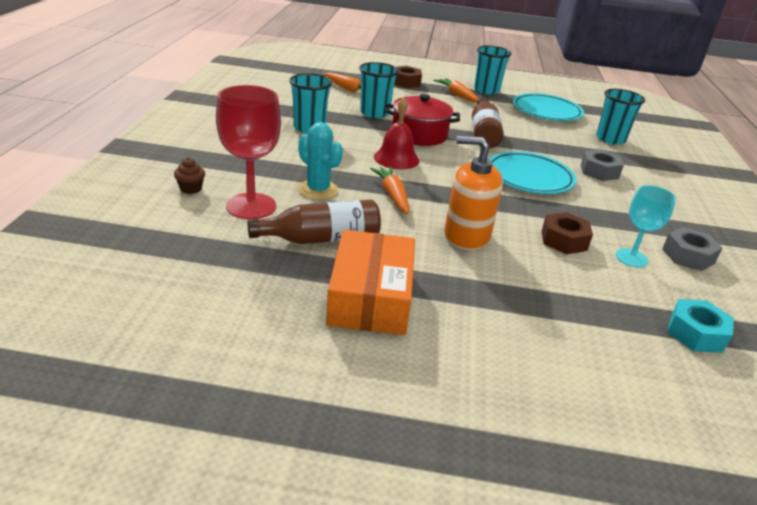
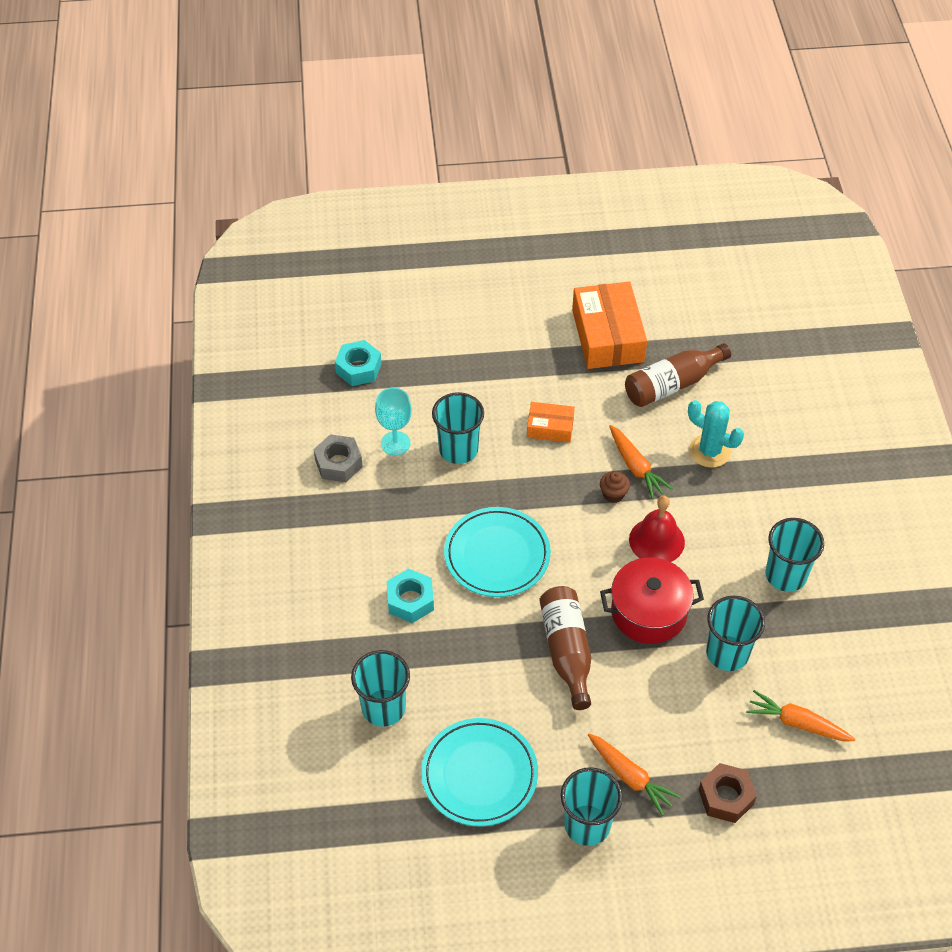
camera: 170 degrees right, 20 degrees up
(191, 189) = (821, 414): brown cupcake -> brown cupcake (613, 494)
(251, 206) = (753, 407): red goblet -> none
(466, 236) = (550, 427): orange soap dispenser -> orange box
(564, 240) = (458, 449): brown nut -> turquoise cup
(599, 171) = (410, 600): grey nut -> turquoise nut

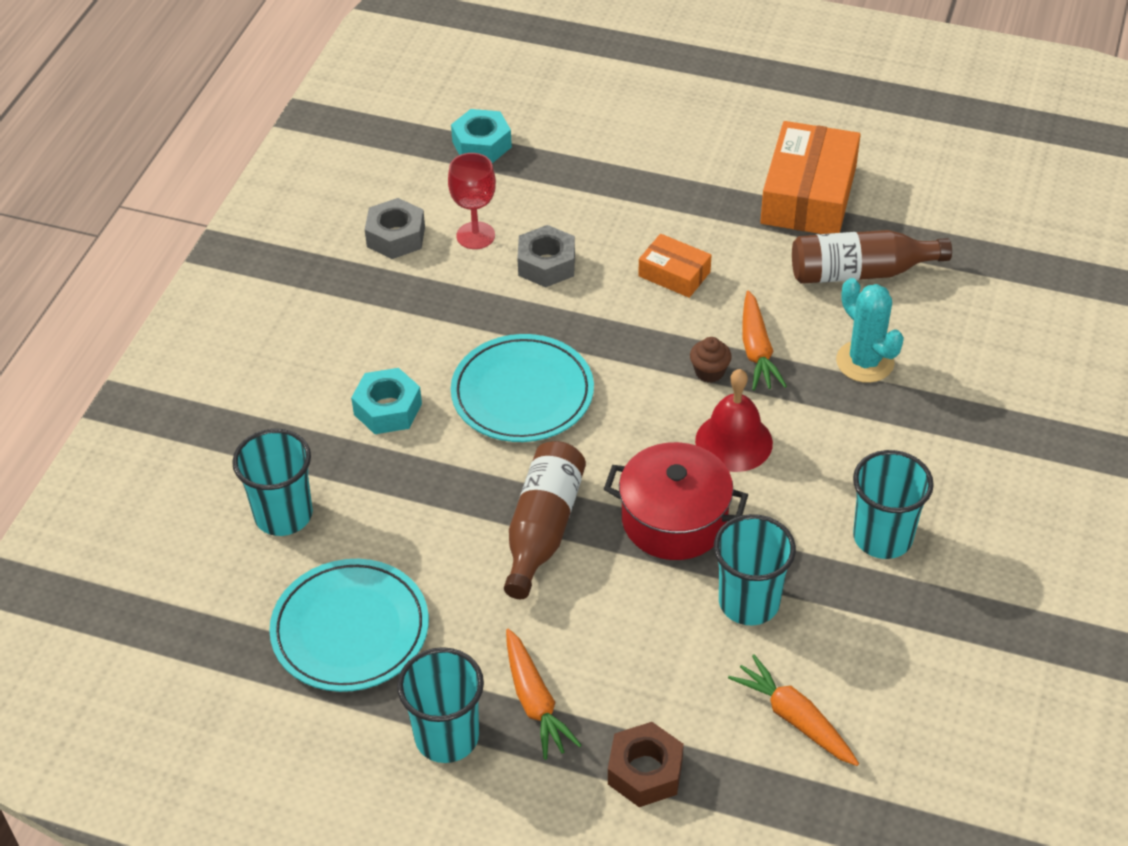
camera: 25 degrees right, 5 degrees down
(395, 443) = (475, 235): turquoise goblet -> red goblet
(458, 449) = (546, 264): turquoise cup -> grey nut

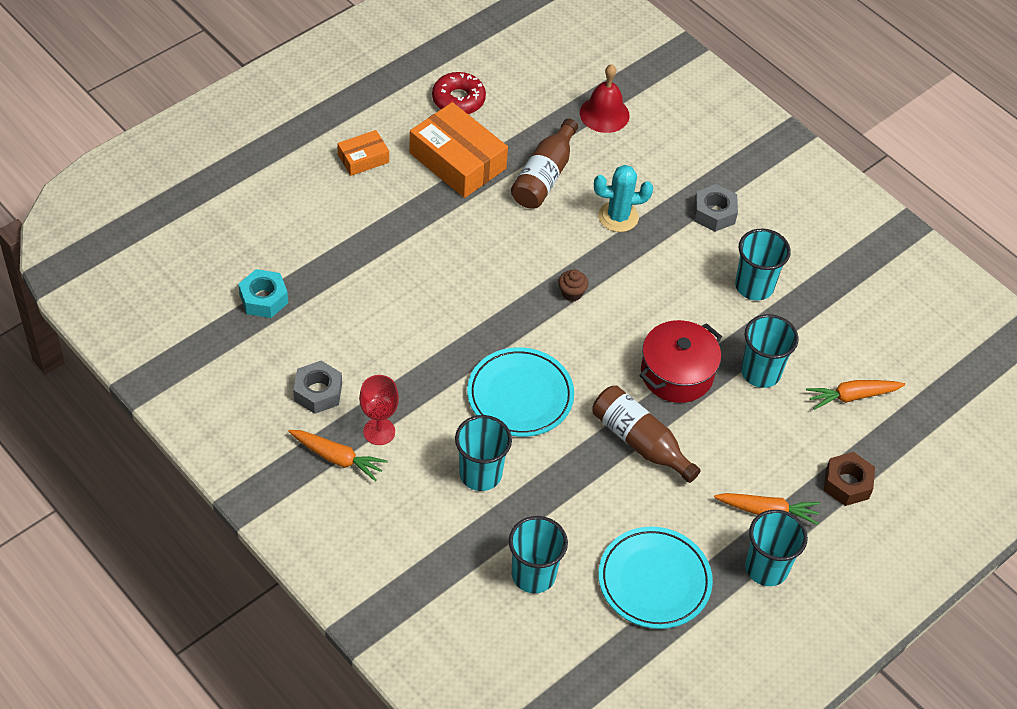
camera: 65 degrees left, 5 degrees up
(388, 409) = (480, 474): turquoise nut -> turquoise cup
(475, 235) = (354, 348): red goblet -> red goblet (379, 431)
(546, 264) = (413, 324): grey nut -> grey nut (714, 213)
(674, 274) = (474, 264): orange box -> orange box (363, 158)
(733, 442) = (636, 312): red bell -> red bell (604, 114)
(757, 350) = (571, 261): orange carrot -> orange carrot (337, 458)
(898, 155) = (458, 99): none -> red donut

